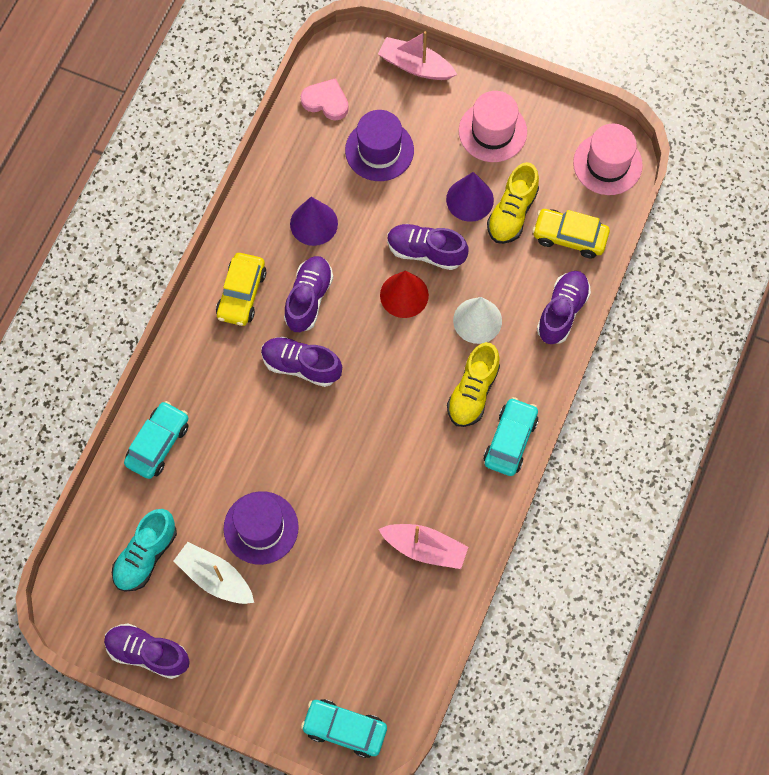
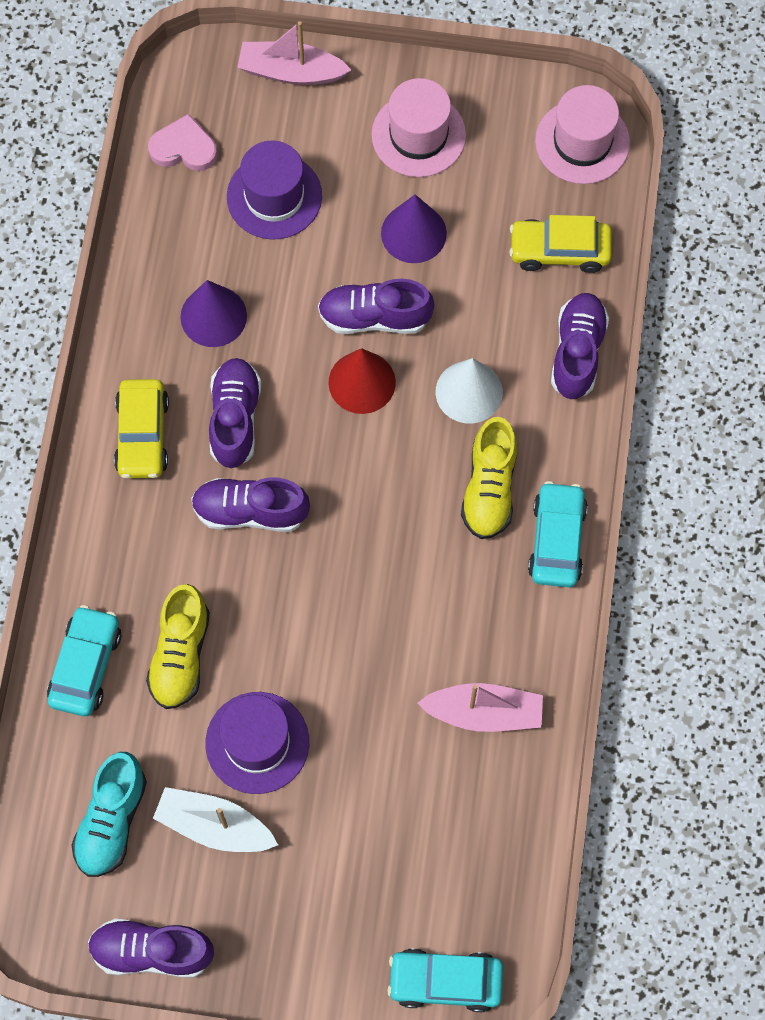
camera: 15 degrees left, 0 degrees up
(512, 213) = (474, 237): yellow shoe -> yellow shoe (180, 655)

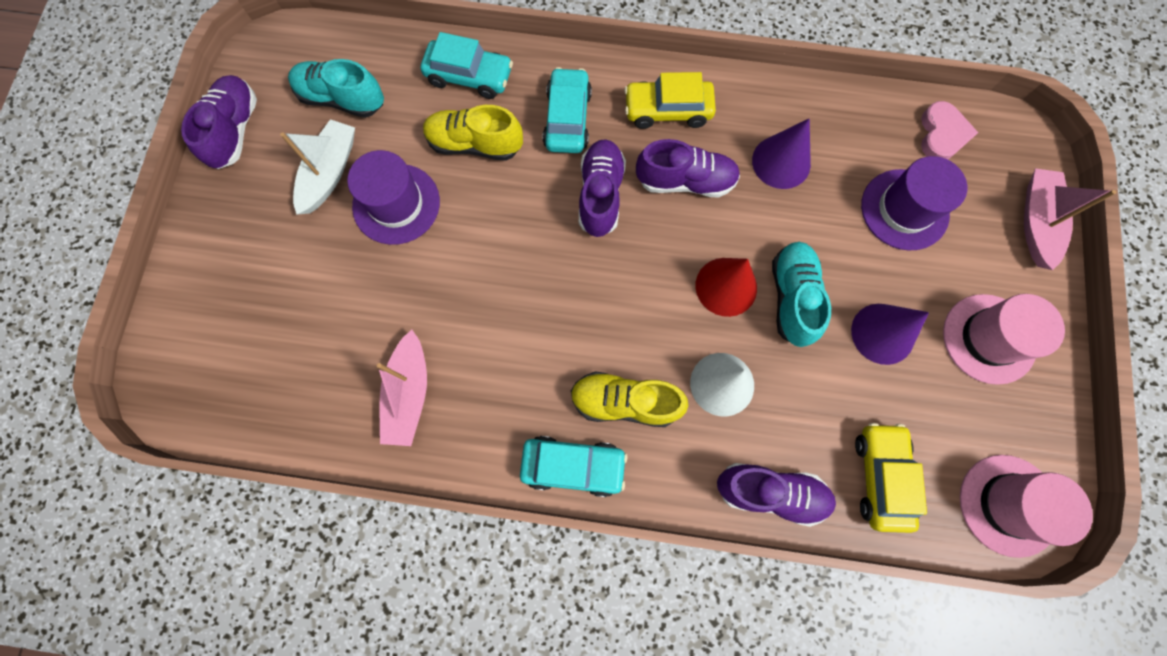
camera: 90 degrees right, 5 degrees up
(374, 317) = (792, 297): purple shoe -> turquoise shoe
(445, 981) = (174, 357): turquoise car -> turquoise car (567, 119)

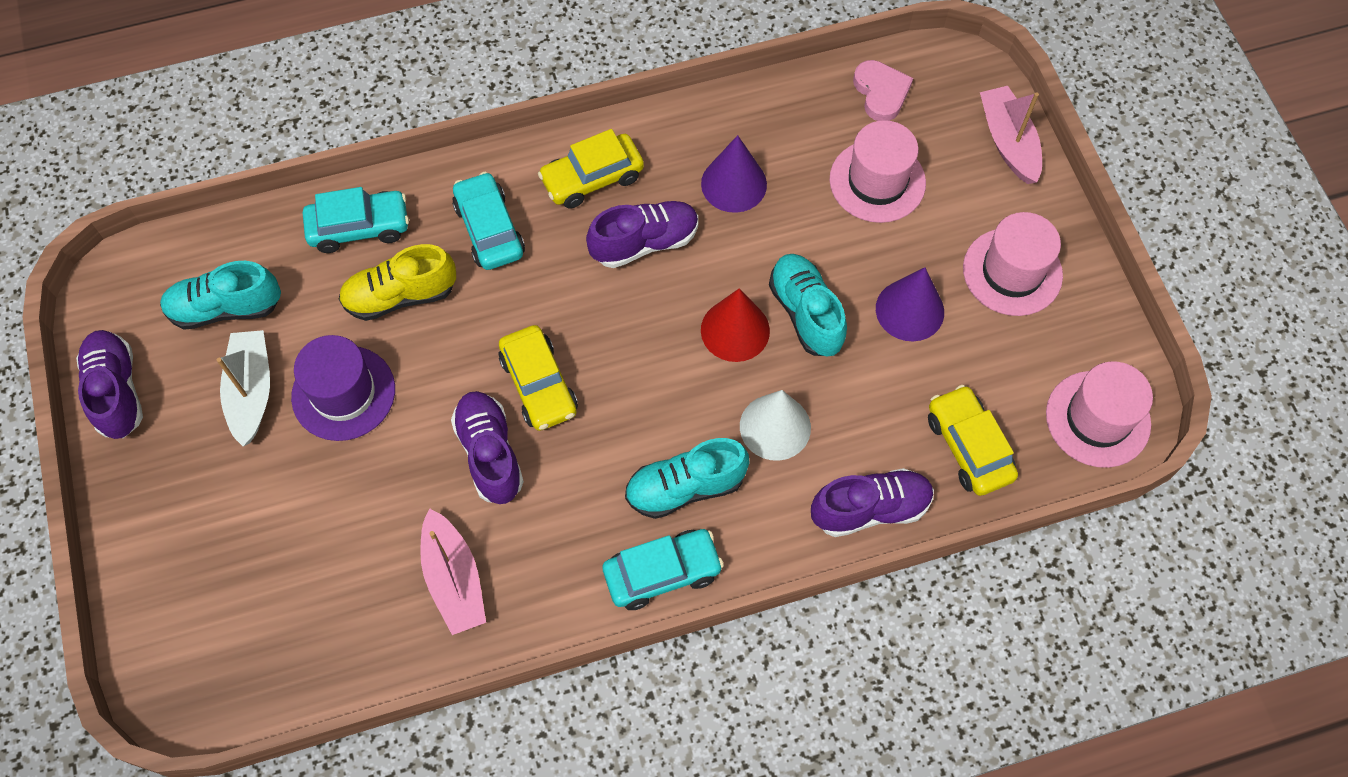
camera: 25 degrees left, 10 degrees down
(547, 263) = (539, 385): none -> yellow car
(600, 195) = (562, 293): purple shoe -> purple shoe (490, 453)
(624, 402) = (685, 487): yellow shoe -> turquoise shoe
(904, 209) = (877, 181): purple hat -> pink hat

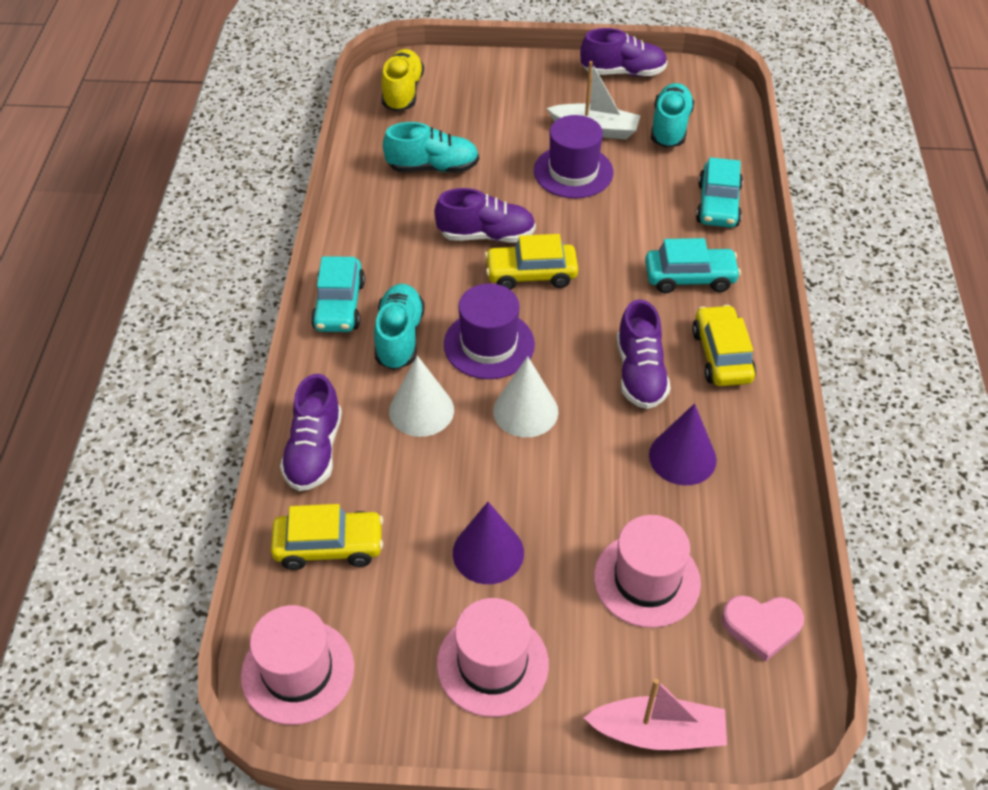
camera: 110 degrees right, 15 degrees down
(400, 296) = (645, 215): yellow shoe -> yellow shoe (402, 92)
(454, 579) = (400, 198): pink boat -> none
(660, 393) = (489, 344): none -> purple hat
(735, 330) = (525, 411): red cone -> white cone
(806, 313) = (520, 468): turquoise shoe -> turquoise shoe (433, 167)

